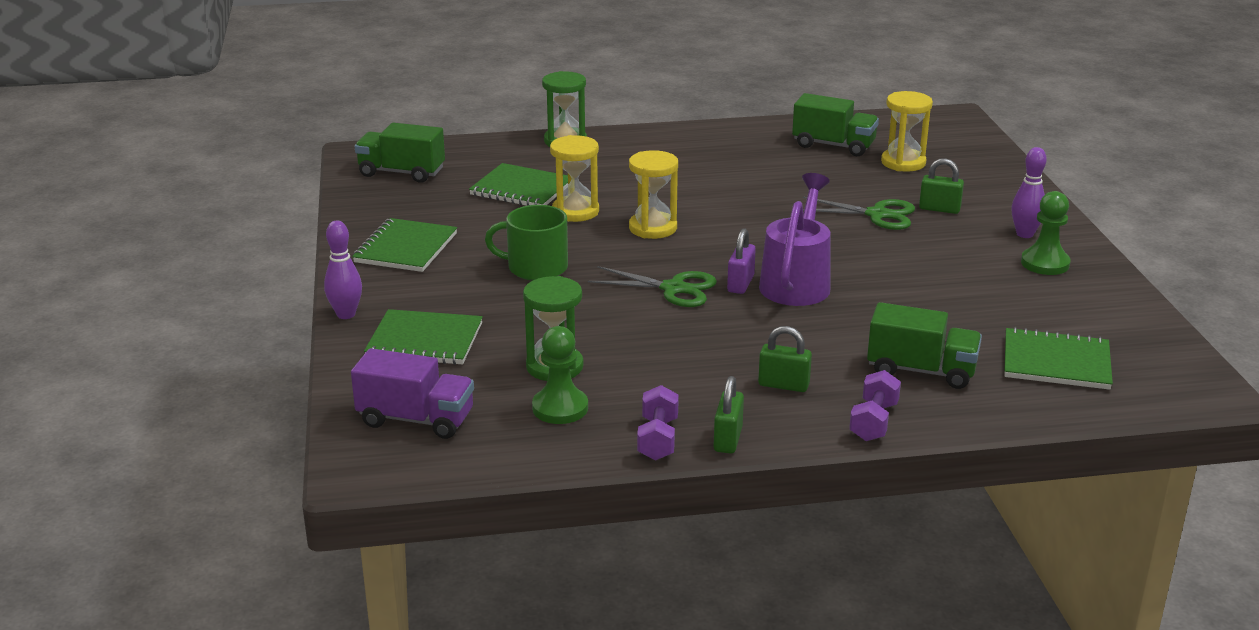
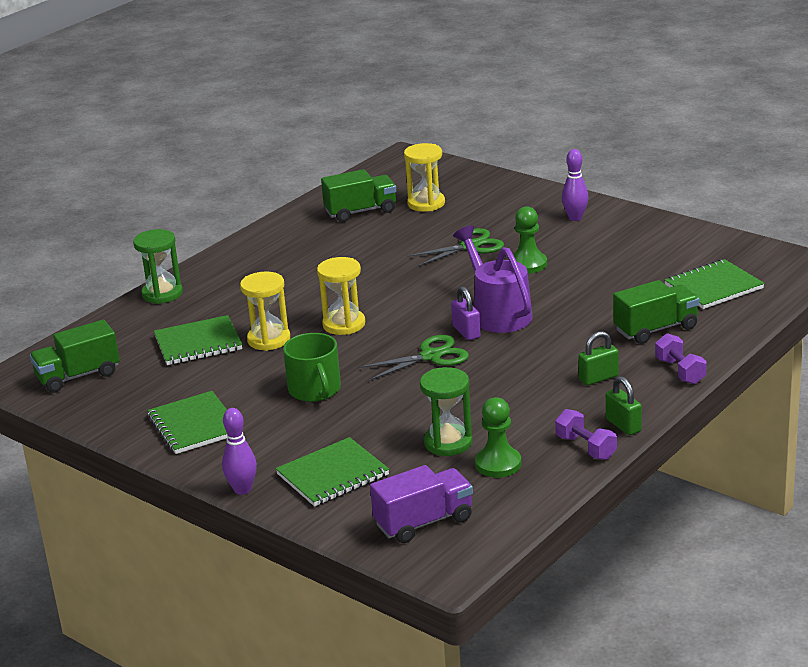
camera: 40 degrees left, 0 degrees up
(536, 268) = (315, 390): green mug -> green mug turned 75 degrees counterclockwise
(939, 209) = (500, 225): green padlock -> none
(1045, 263) = (615, 231): green pawn -> green pawn (528, 264)

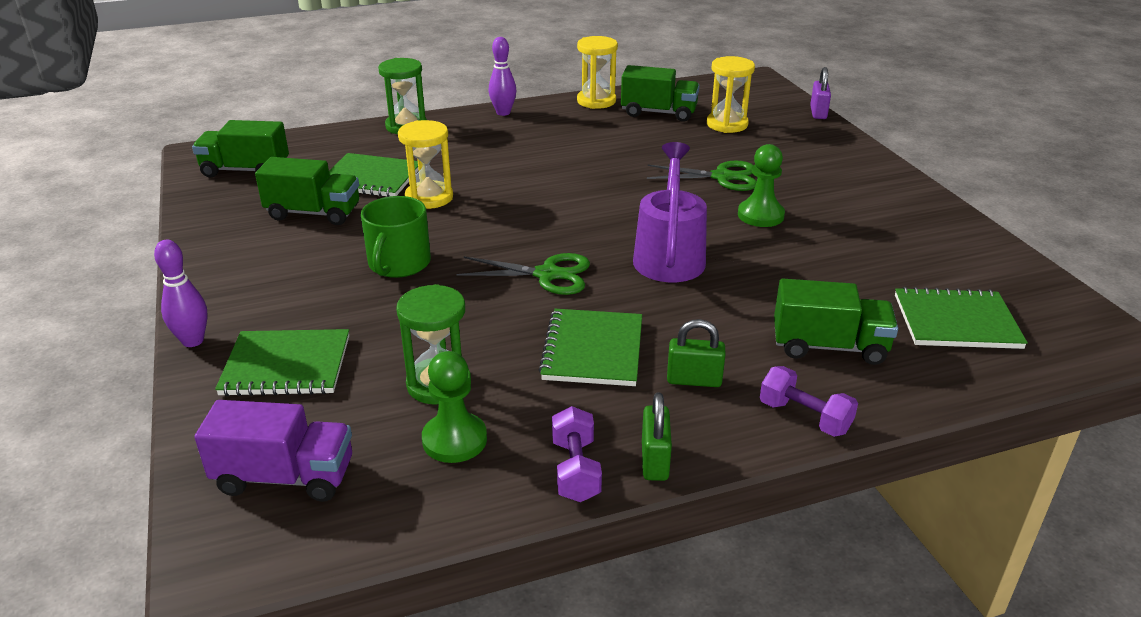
camera: 30 degrees right, 5 degrees up
(193, 383) = (313, 213): none -> green truck
(194, 425) = (256, 253): green notebook -> green notebook (592, 350)
(344, 324) = (510, 209): yellow hourglass -> yellow hourglass (596, 101)
(466, 332) = (614, 263): purple padlock -> purple padlock (818, 113)
(575, 218) = (864, 185): purple bowling pin -> purple bowling pin (503, 113)
(680, 371) = (804, 417): purple dumbbell -> purple dumbbell turned 60 degrees counterclockwise

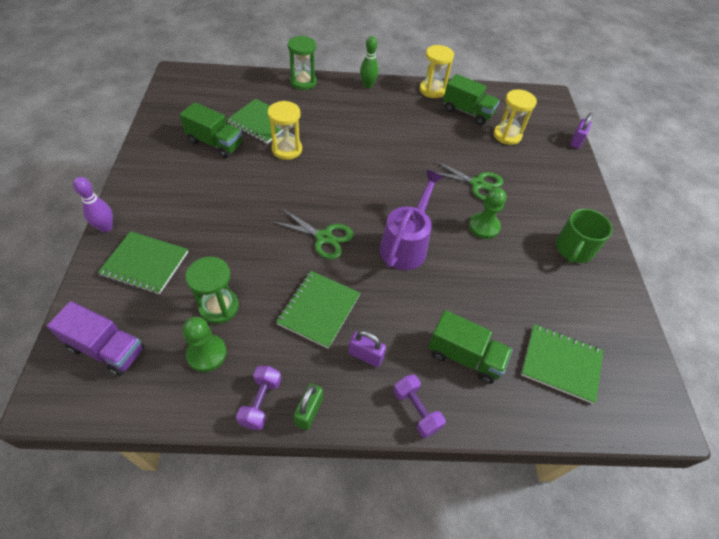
camera: 15 degrees right, 20 degrees up
(245, 170) = (194, 95): green truck -> none
(398, 263) = (243, 201): green mug -> green mug (573, 249)
(503, 113) = (368, 85): purple bowling pin -> green bowling pin
(694, 380) = (365, 355): green padlock -> purple padlock

